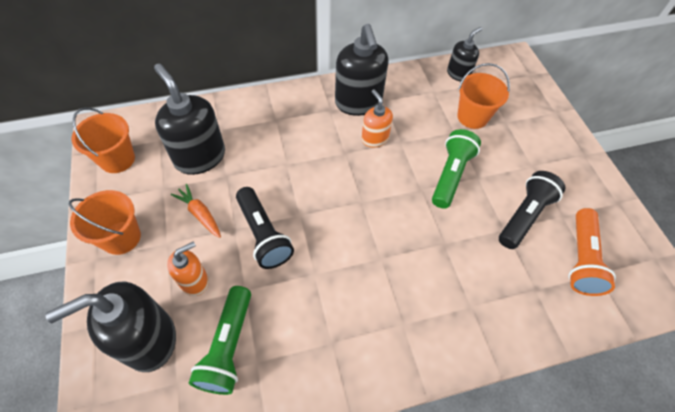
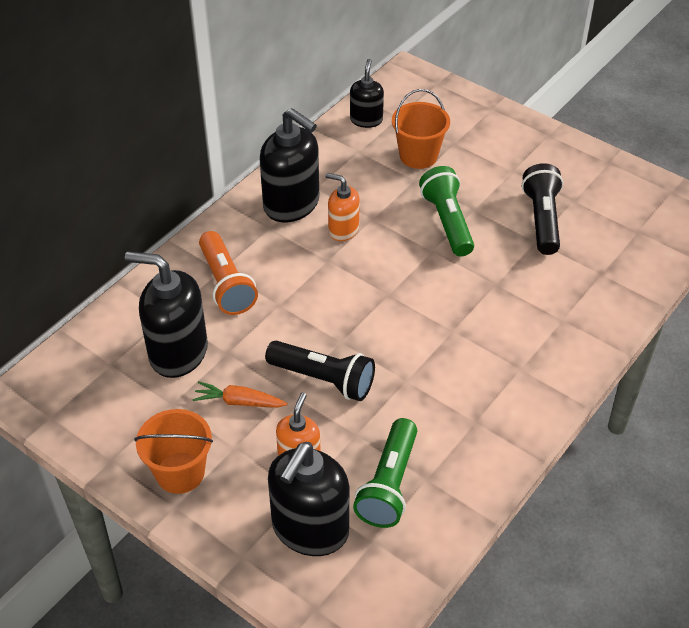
camera: 35 degrees left, 10 degrees down
(117, 159) = (85, 410): orange bucket -> none
(228, 346) = (388, 485): green flashlight -> green flashlight turned 45 degrees clockwise
(581, 259) = (616, 228): orange flashlight -> orange flashlight (226, 284)

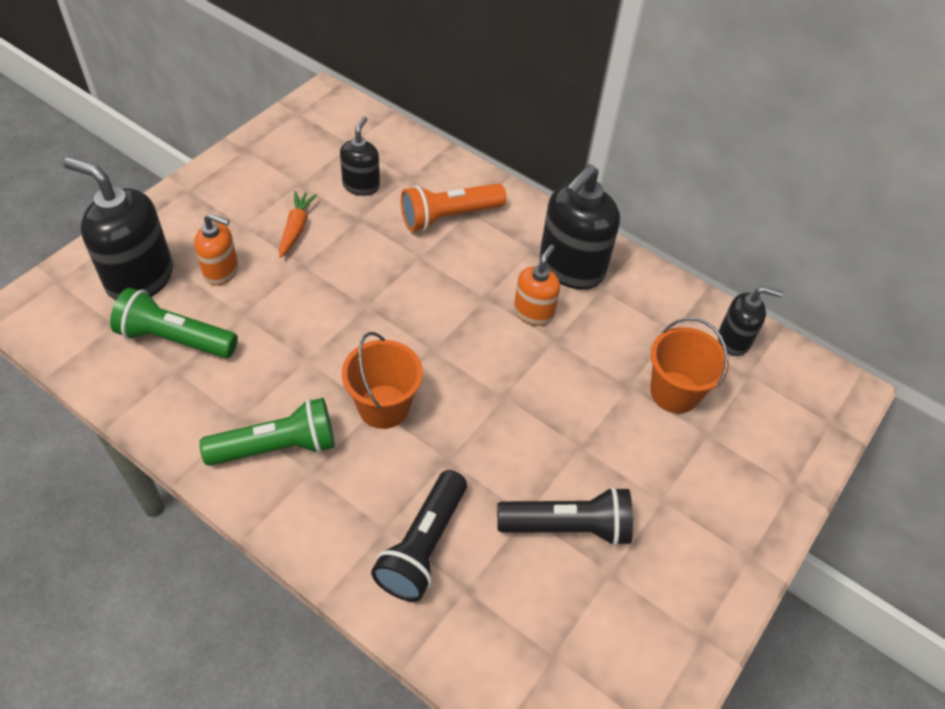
camera: 85 degrees right, 5 degrees up
(178, 352) = (361, 185): black soap dispenser -> black soap dispenser, size x0.57
(180, 472) = (222, 191): orange bucket -> orange bucket (384, 406)
(324, 379) = (315, 291): black flashlight -> black flashlight (422, 546)
(447, 221) = (555, 415): green flashlight -> green flashlight (277, 447)

